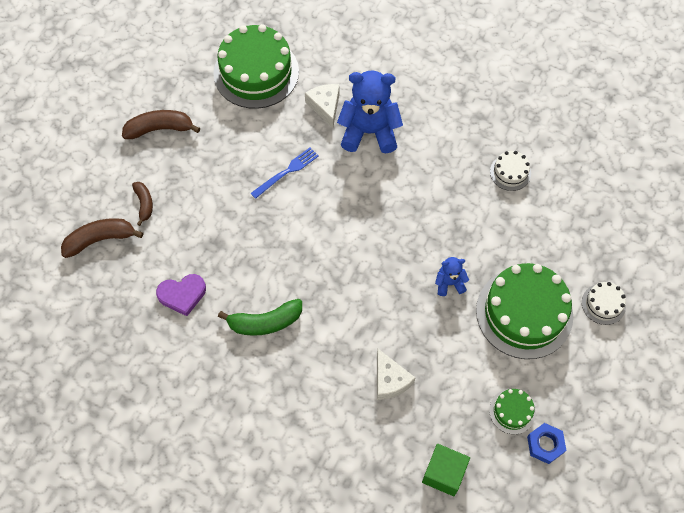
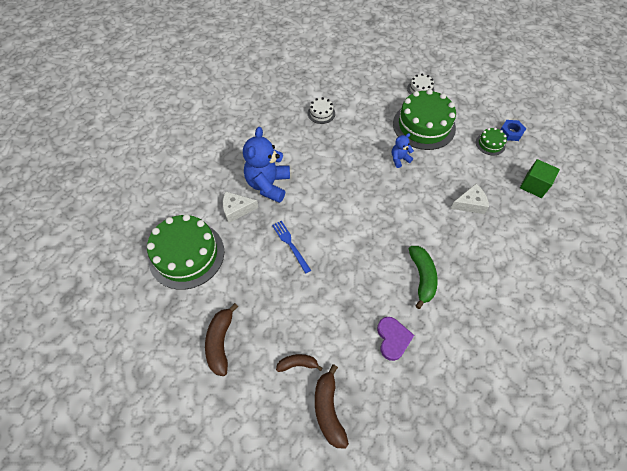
camera: 80 degrees left, 5 degrees down
(449, 283) = (399, 159): blue teddy bear -> blue teddy bear turned 60 degrees clockwise

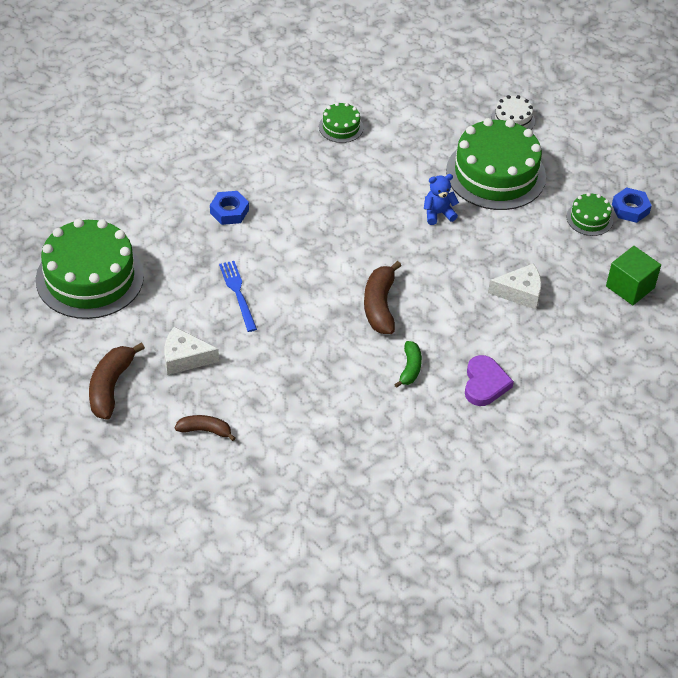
camera: 10 degrees right, 10 degrees down
(236, 209) = (174, 235): white cheese -> white cheese (184, 358)
(268, 185) = (229, 211): blue teddy bear -> blue nut
(321, 113) = (341, 127): white cake -> green cake
(328, 410) = (229, 485): brown banana -> brown banana (380, 306)
(393, 339) = (341, 429): purple heart -> purple heart (485, 384)
(421, 277) = (410, 368): green banana -> green banana, size x0.61

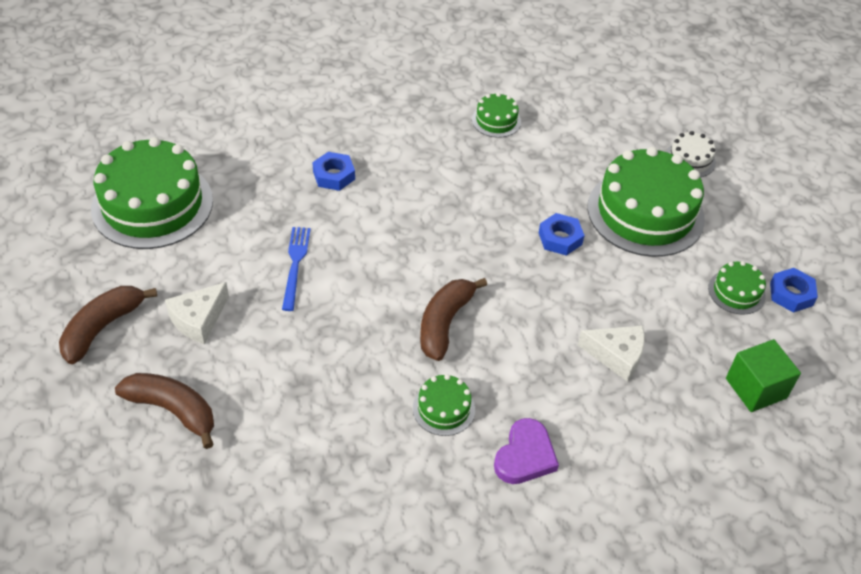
camera: 20 degrees right, 0 degrees up
(184, 358) = (198, 319): white cheese -> white cheese turned 75 degrees counterclockwise
(205, 430) = (172, 410): brown banana -> brown banana, size x1.63
(410, 368) = (443, 408): green banana -> green cake
(438, 213) = (560, 238): blue teddy bear -> blue nut

